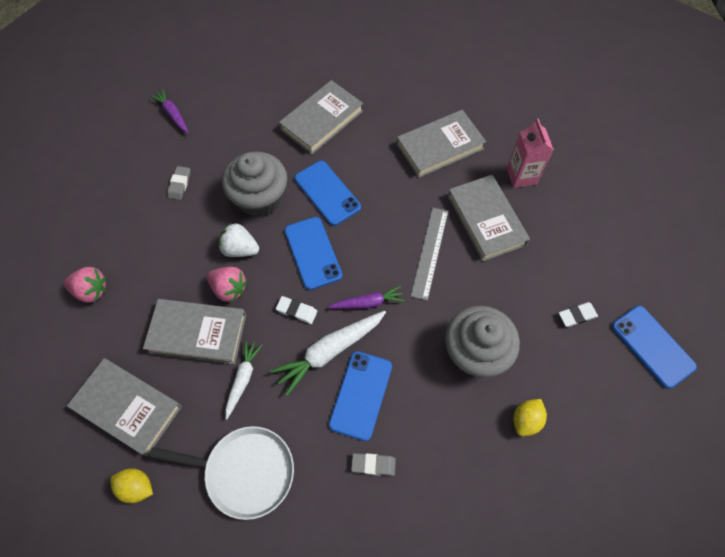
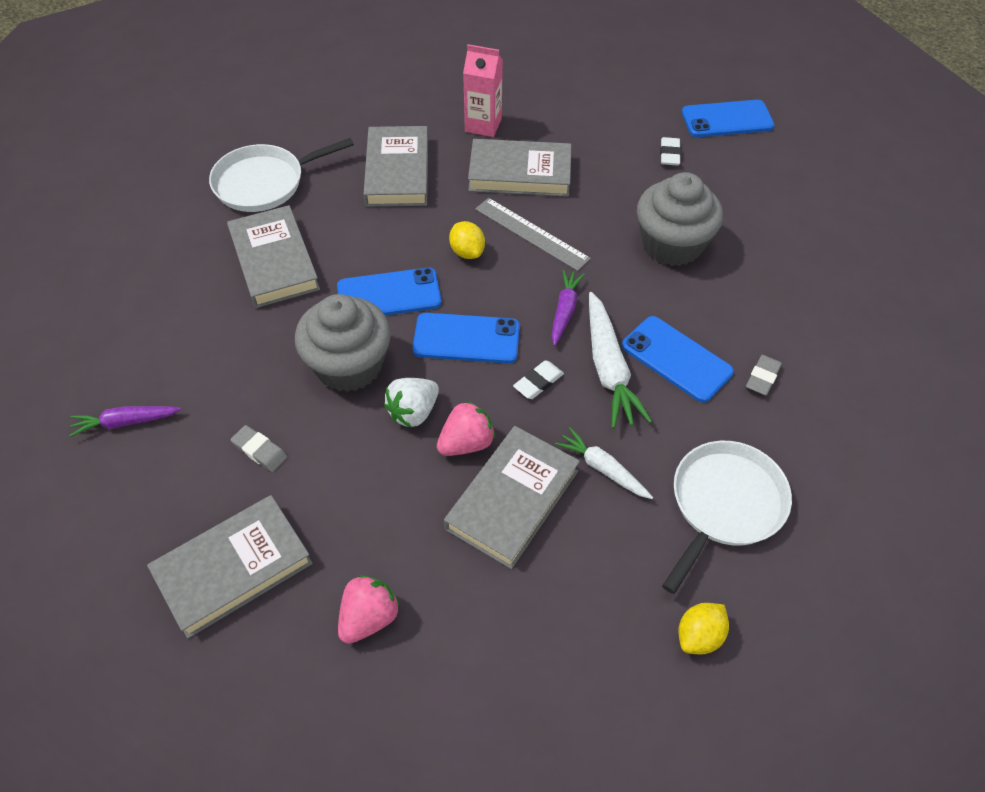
camera: 65 degrees left, 10 degrees down
(128, 407) = (581, 617): grey book -> grey book (233, 568)
(384, 82) = (264, 183): none -> white pan
(526, 420) = (763, 236): yellow lemon -> yellow lemon (467, 252)

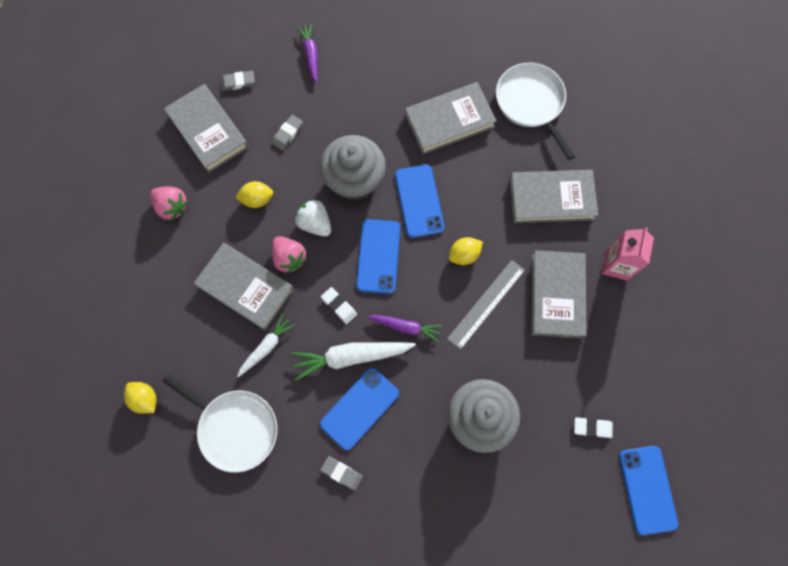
camera: 90 degrees right, 20 degrees up
(149, 526) = (238, 82): none -> grey eraser
(367, 489) = (257, 199): none -> yellow lemon

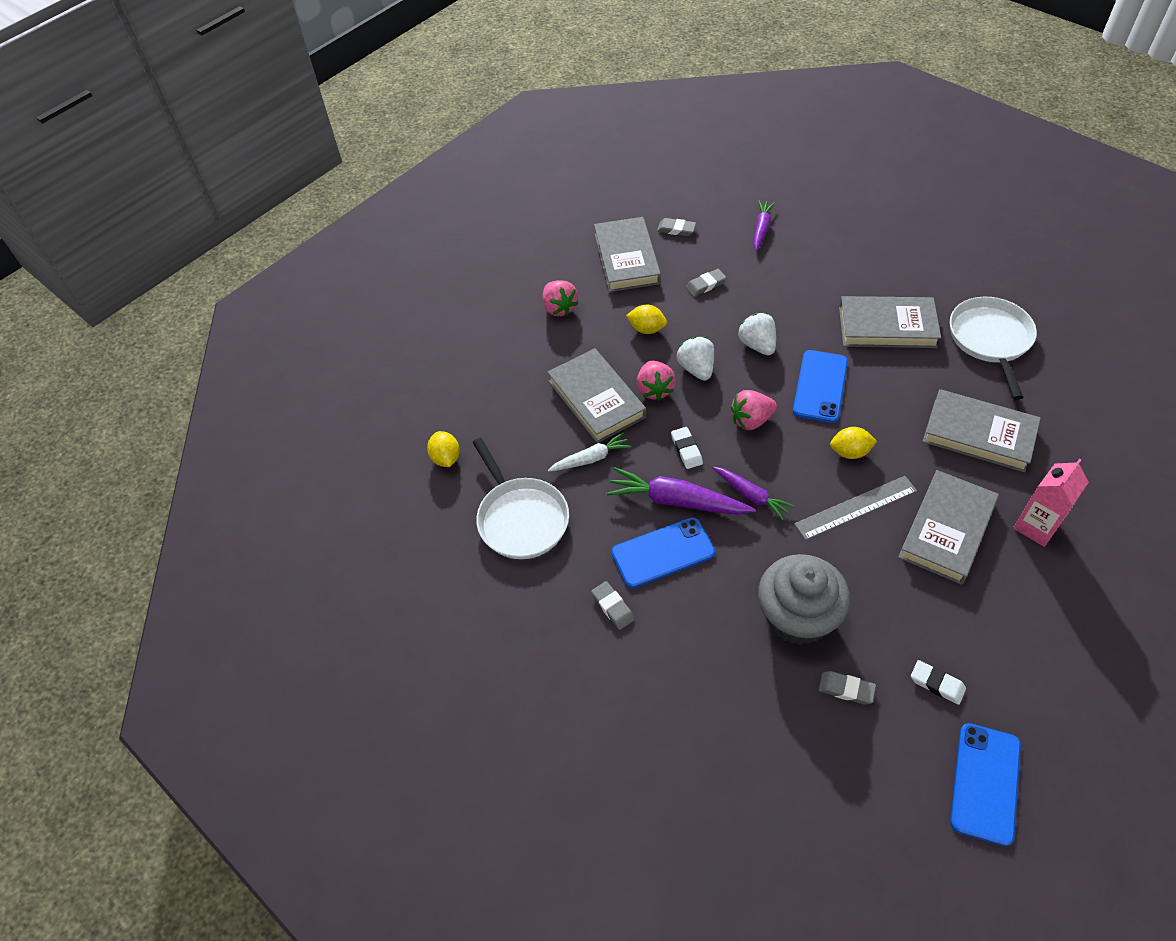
camera: 30 degrees right, 20 degrees down
(351, 357) = (677, 501): white carrot -> purple carrot
(354, 180) = (757, 345): grey cupcake -> white strawberry
(378, 256) = (751, 420): blue phone -> pink strawberry
(534, 461) = (846, 689): none -> grey eraser

